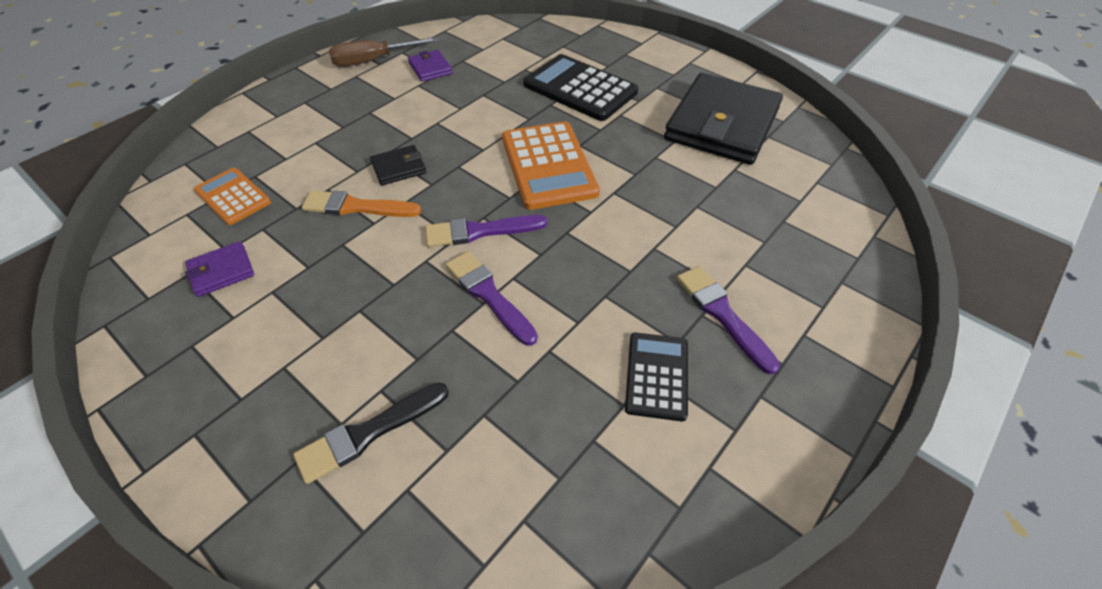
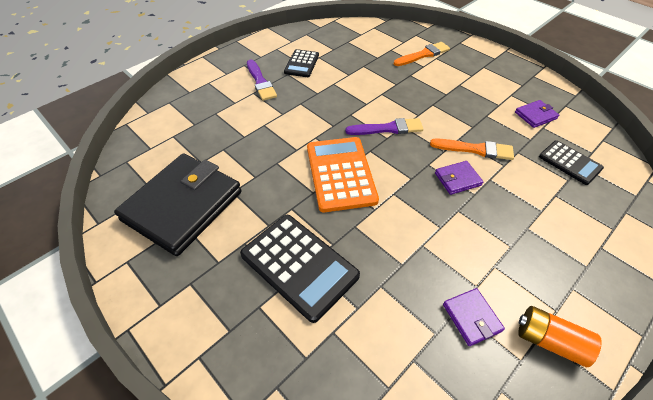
camera: 175 degrees left, 0 degrees up
(233, 197) = (569, 162): orange calculator -> black calculator
(368, 433) = (423, 55): black brush -> orange brush
(373, 61) = (549, 341): brown screwdriver -> orange battery
(399, 168) = (457, 179): black wallet -> purple wallet
(488, 295) = (379, 96): purple brush -> none

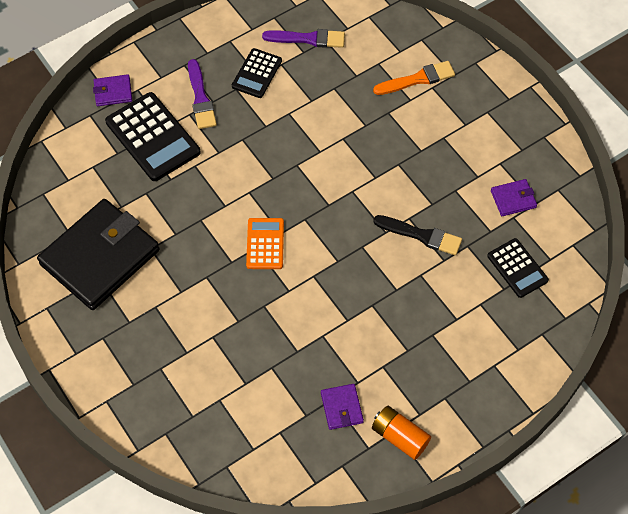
camera: 10 degrees right, 10 degrees up
(299, 265) = (202, 337): black calculator -> black calculator (152, 137)
(340, 173) = (265, 244): orange calculator -> orange calculator, size x0.59
(388, 128) = (333, 192): purple brush -> purple brush (308, 39)
(457, 179) = (386, 270): purple wallet -> purple wallet (113, 92)
(475, 149) = (421, 235): orange brush -> black brush

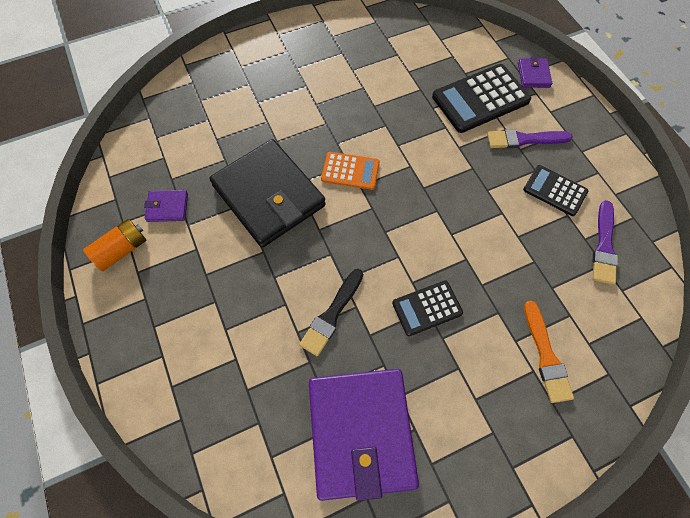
camera: 100 degrees right, 5 degrees up
(100, 257) = (361, 54): black wallet -> black wallet (269, 195)
(513, 199) = (361, 432): purple wallet -> purple wallet, size x2.41
(517, 268) = (268, 412): black calculator -> black calculator (427, 308)

